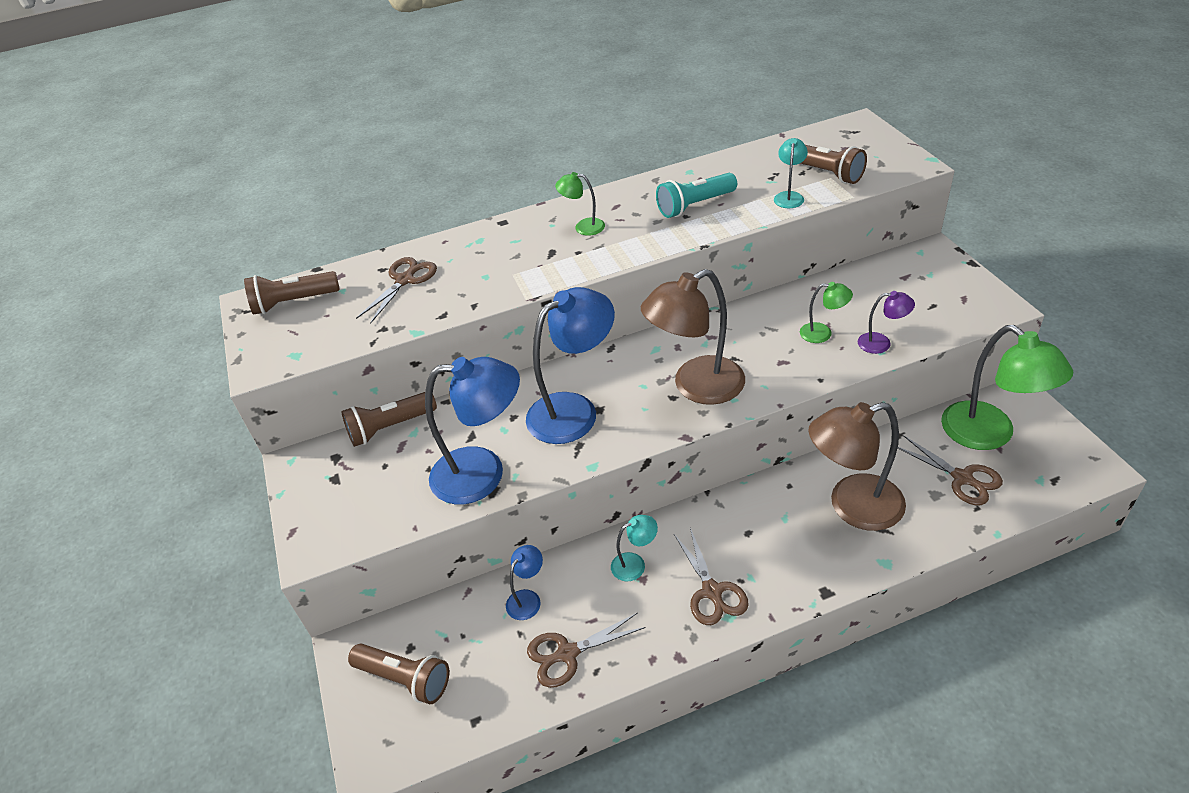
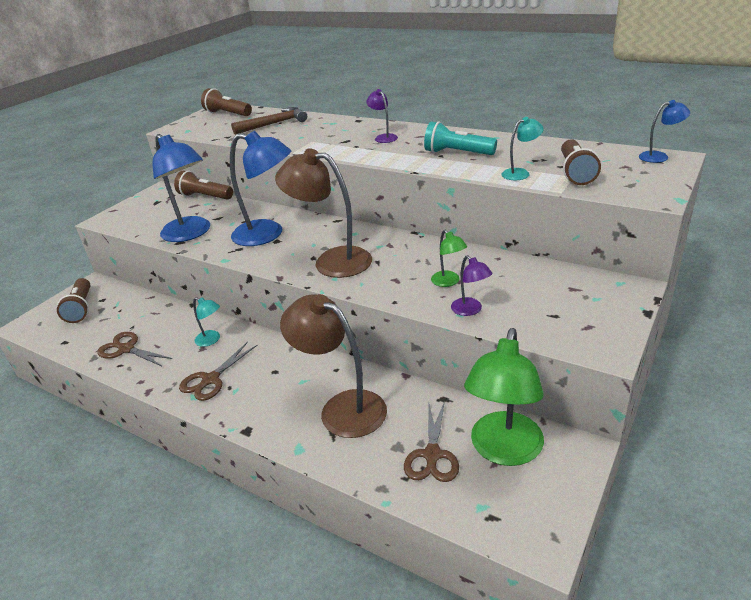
camera: 50 degrees right, 10 degrees down
(405, 280) = (274, 124): brown scissors -> brown hammer
(528, 598) = (158, 317): blue lamp -> blue lamp (659, 156)
(583, 227) = (383, 137): green lamp -> purple lamp

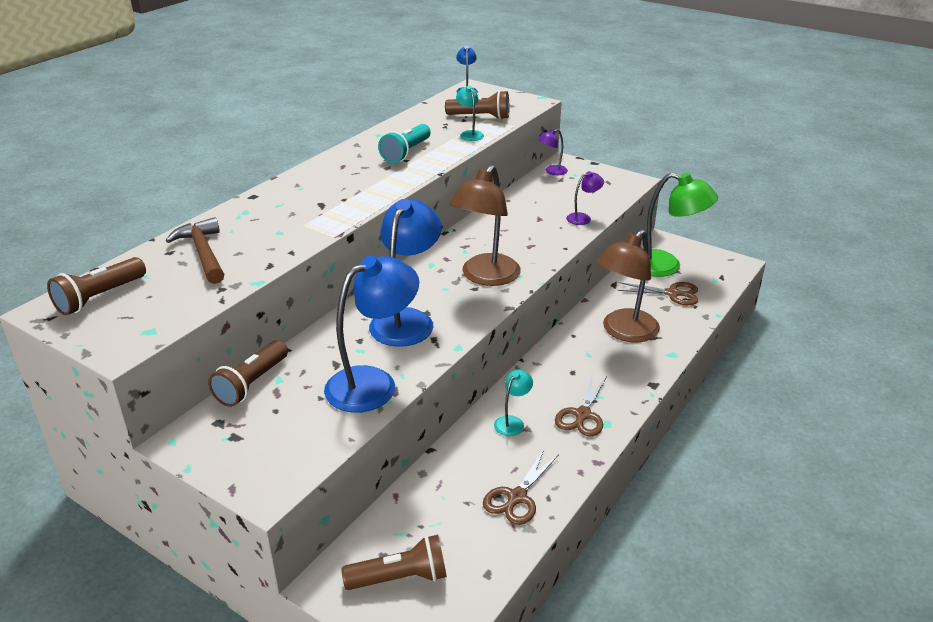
camera: 90 degrees left, 0 degrees up
(210, 380) = (582, 415): brown scissors -> brown scissors turned 75 degrees clockwise
(383, 137) = (330, 183): purple lamp -> purple lamp (552, 171)
(448, 282) = (540, 223): green lamp -> none

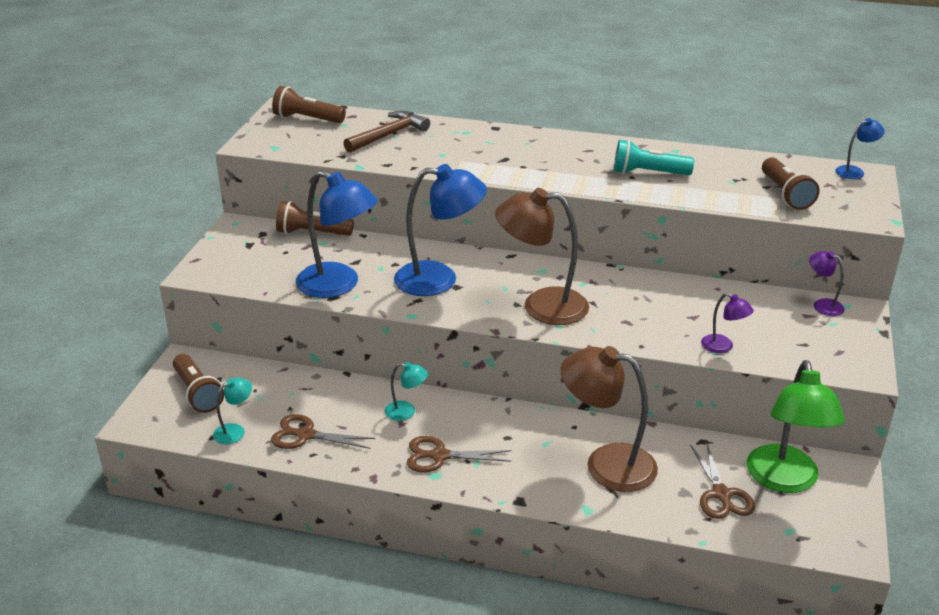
camera: 70 degrees right, 0 degrees up
(470, 134) = (731, 197): turquoise lamp -> turquoise lamp (235, 431)

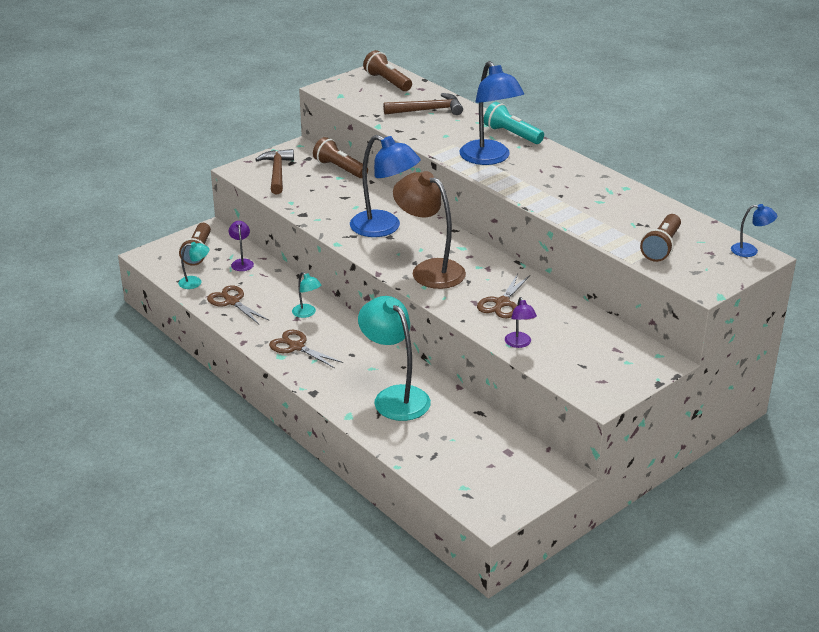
camera: 35 degrees right, 0 degrees up
(246, 261) = (277, 173): none -> brown hammer
(338, 285) = (315, 208): blue lamp -> blue lamp (489, 158)
(606, 464) = (395, 397): brown lamp -> turquoise lamp
(648, 173) = (577, 197): turquoise flashlight -> turquoise flashlight (512, 134)
(721, 495) = (447, 447): brown scissors -> brown scissors (502, 303)
(784, 480) = (503, 459): green lamp -> none
(822, 305) = (639, 347): purple lamp -> purple lamp (242, 262)

